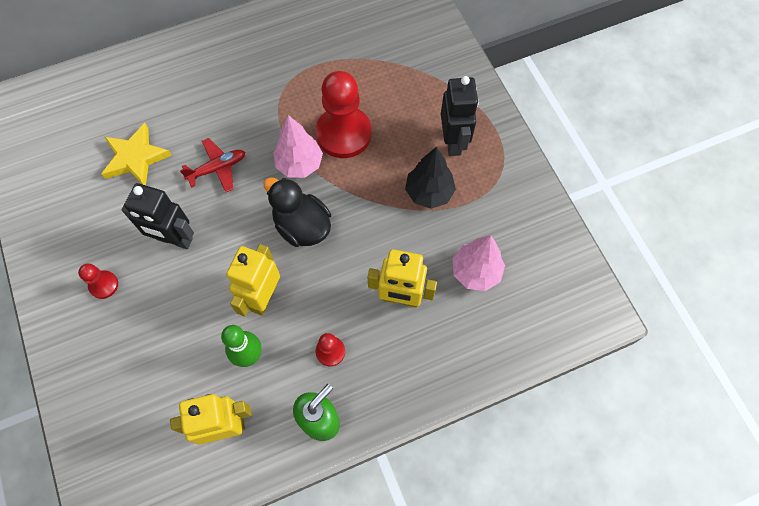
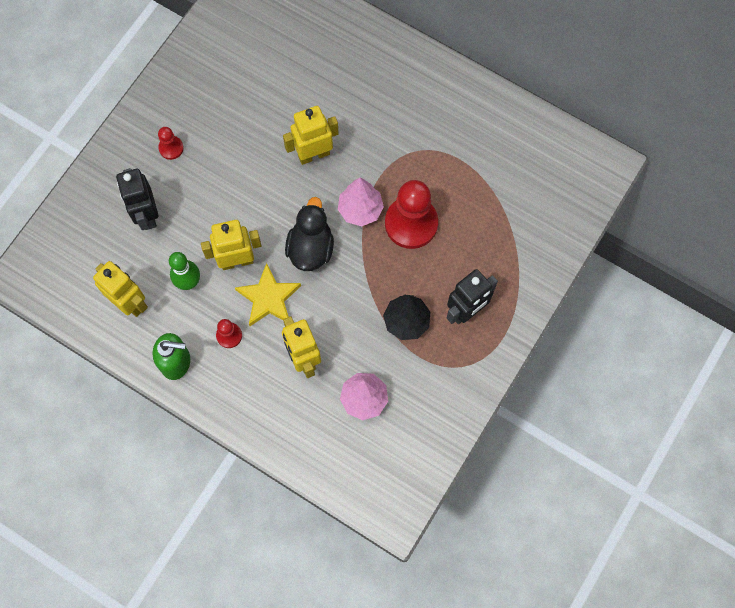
camera: 55 degrees right, 5 degrees up
(135, 158) = (280, 91): yellow star -> yellow star (269, 298)
(174, 239) = (237, 168): black robot -> black robot (146, 215)
(217, 168) = (313, 154): red plane -> yellow robot

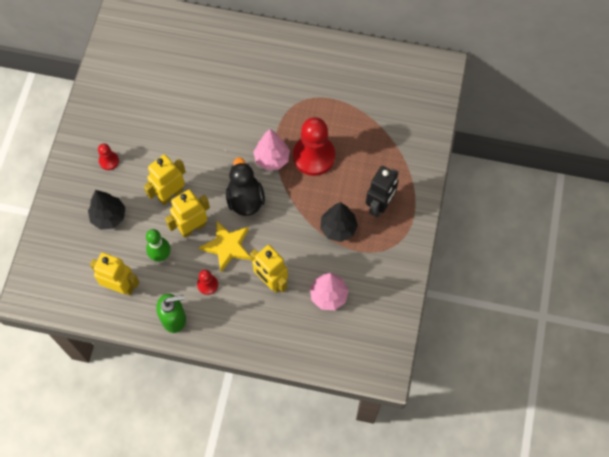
camera: 20 degrees left, 5 degrees down
(146, 215) = (109, 217): black robot -> black tree
(313, 154) = (221, 130): yellow robot -> yellow robot (170, 194)

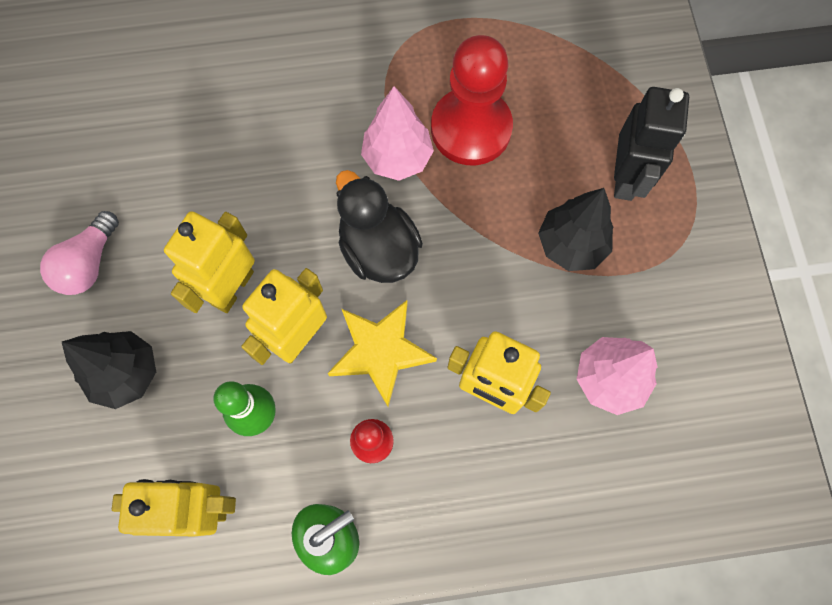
camera: 20 degrees left, 5 degrees up
(109, 161) = (89, 264): red pawn -> pink light bulb

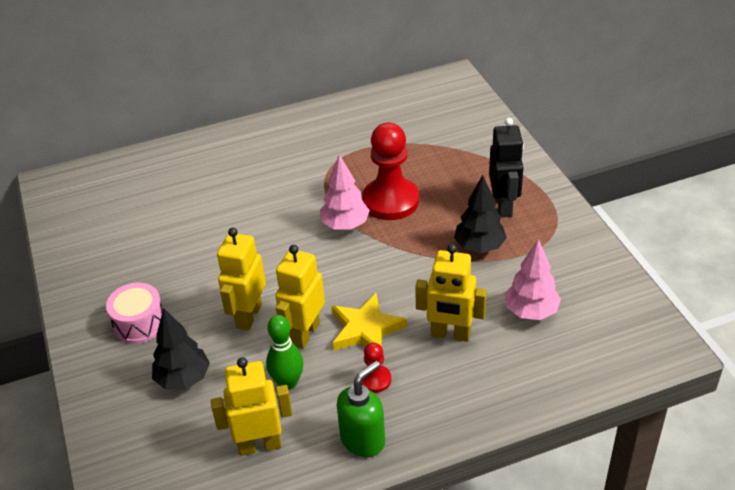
camera: 10 degrees left, 30 degrees down
(89, 264) = (139, 323): pink light bulb -> pink drum
(378, 249) = (347, 275): black duck -> none

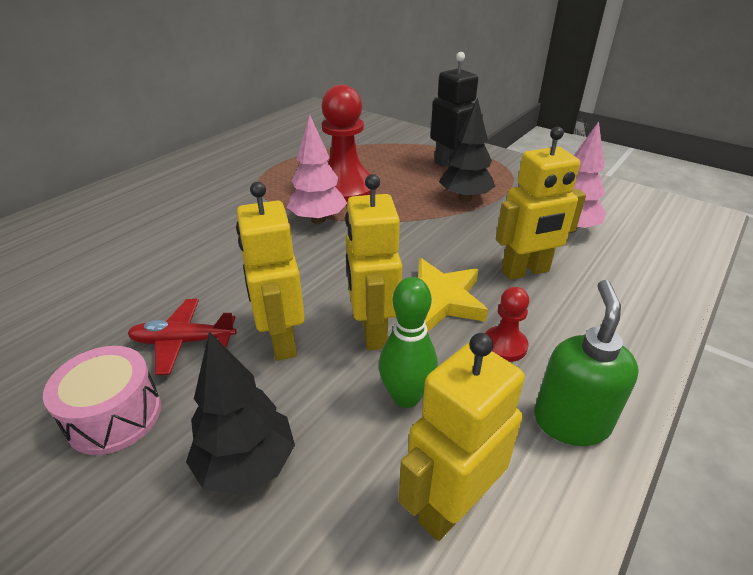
camera: 35 degrees left, 5 degrees down
(196, 292) = (183, 341): none -> red plane

